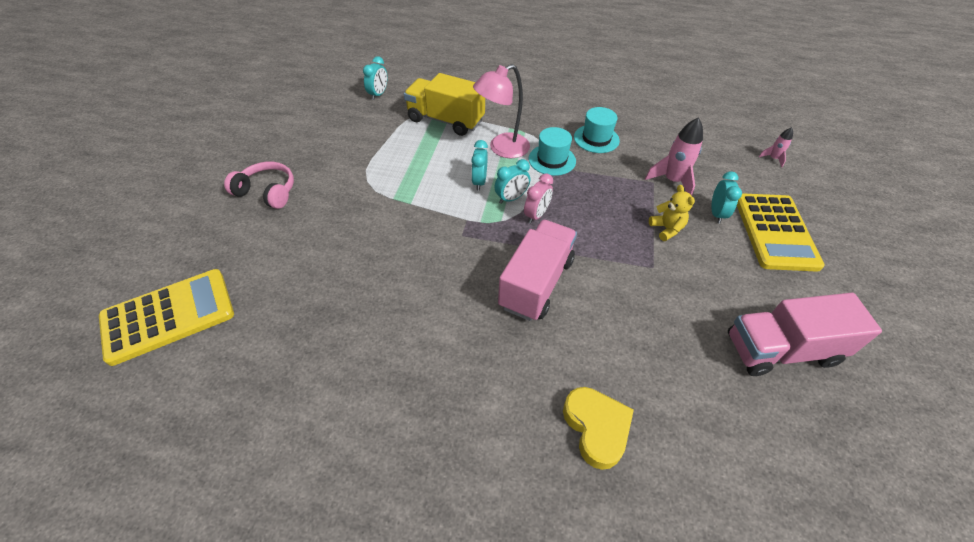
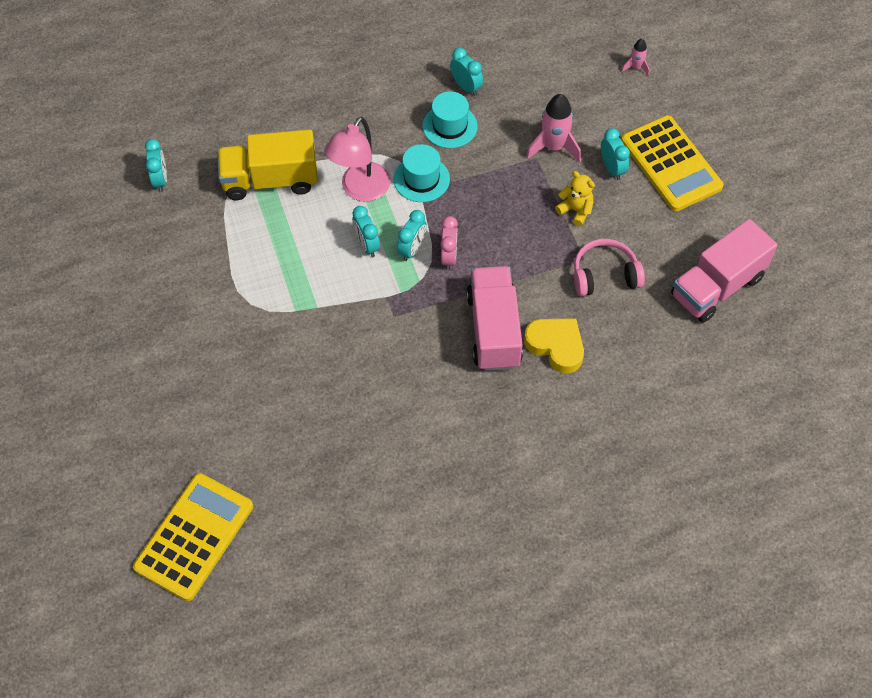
camera: 30 degrees left, 10 degrees up
(267, 192) = (157, 371): pink headphones -> pink headphones (604, 275)
(596, 428) = (611, 427): yellow heart -> yellow heart (556, 346)
(624, 122) = (466, 87): none -> turquoise clock

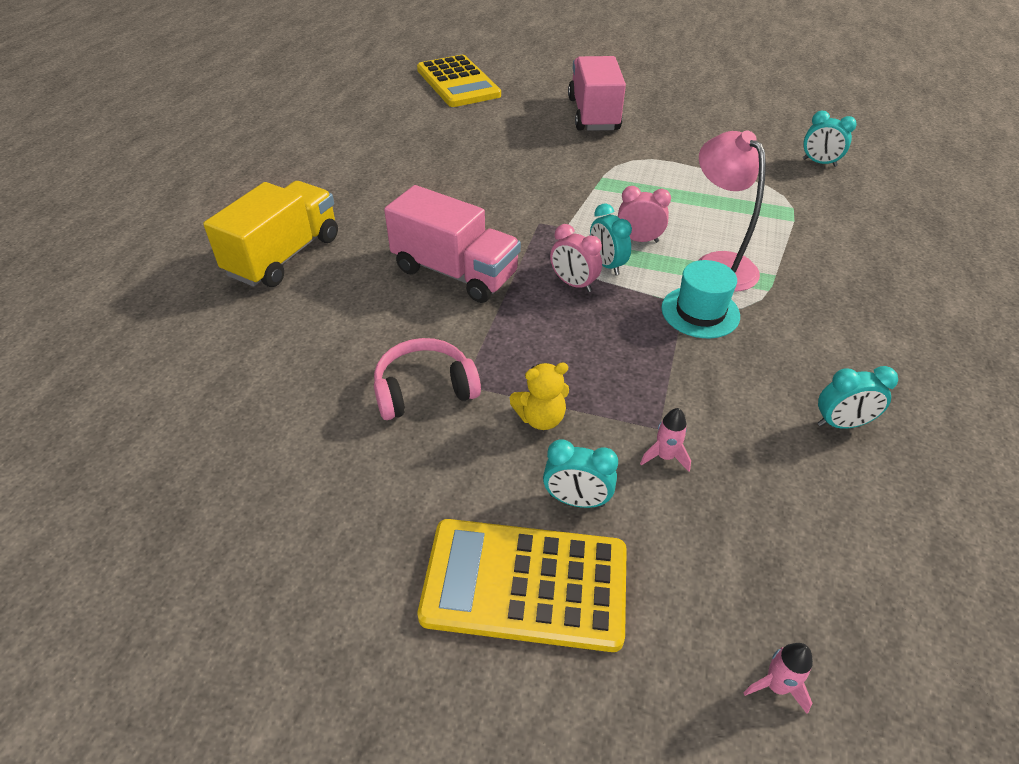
camera: 125 degrees right, 15 degrees down
(270, 180) = (775, 216): yellow truck -> yellow truck (284, 256)
(367, 245) = (639, 240): turquoise clock -> pink clock
(450, 126) = (773, 373): turquoise hat -> none
(553, 147) = (665, 456): pink rocket -> pink rocket, size x0.53
(556, 346) = (387, 303): yellow heart -> none
(604, 275) = (424, 390): pink headphones -> pink headphones turned 135 degrees counterclockwise
(717, 286) = (287, 491): pink truck -> pink truck (593, 114)

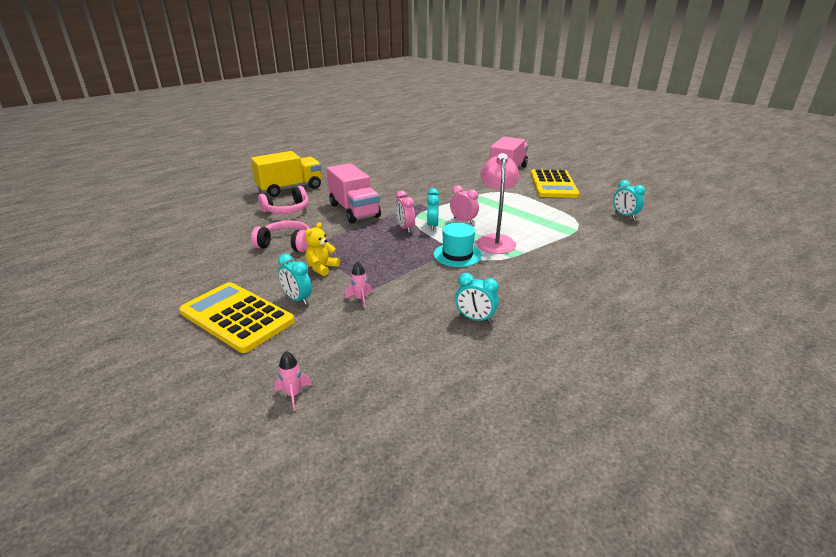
camera: 30 degrees right, 15 degrees down
(336, 310) = (287, 210): none -> pink headphones
(458, 83) = (450, 148): yellow calculator -> yellow calculator (553, 185)
(541, 418) = (322, 268): yellow teddy bear -> yellow teddy bear turned 105 degrees clockwise

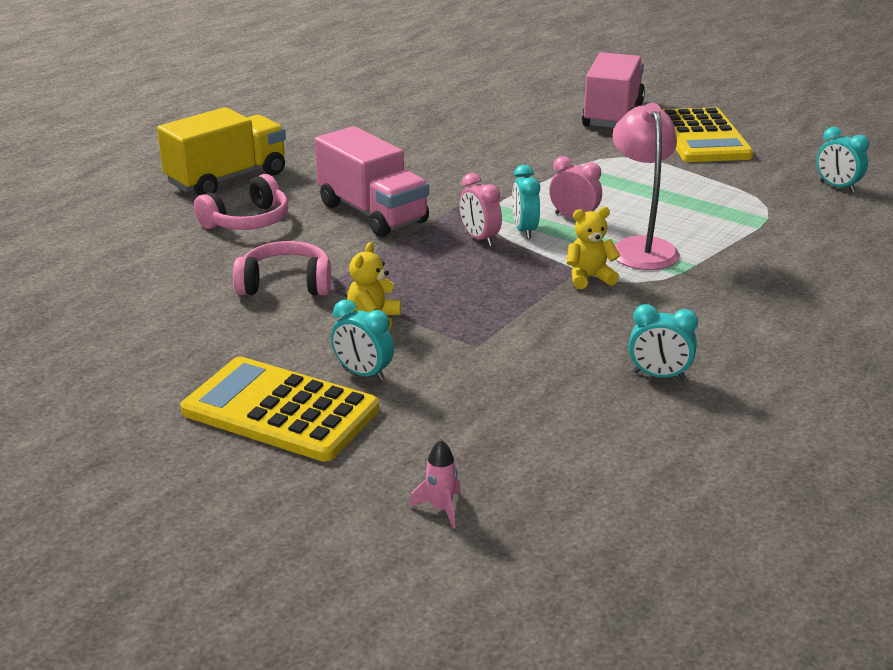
camera: 10 degrees left, 0 degrees up
(360, 299) = (466, 363): pink rocket -> none
(457, 255) = (589, 278): turquoise hat -> yellow teddy bear

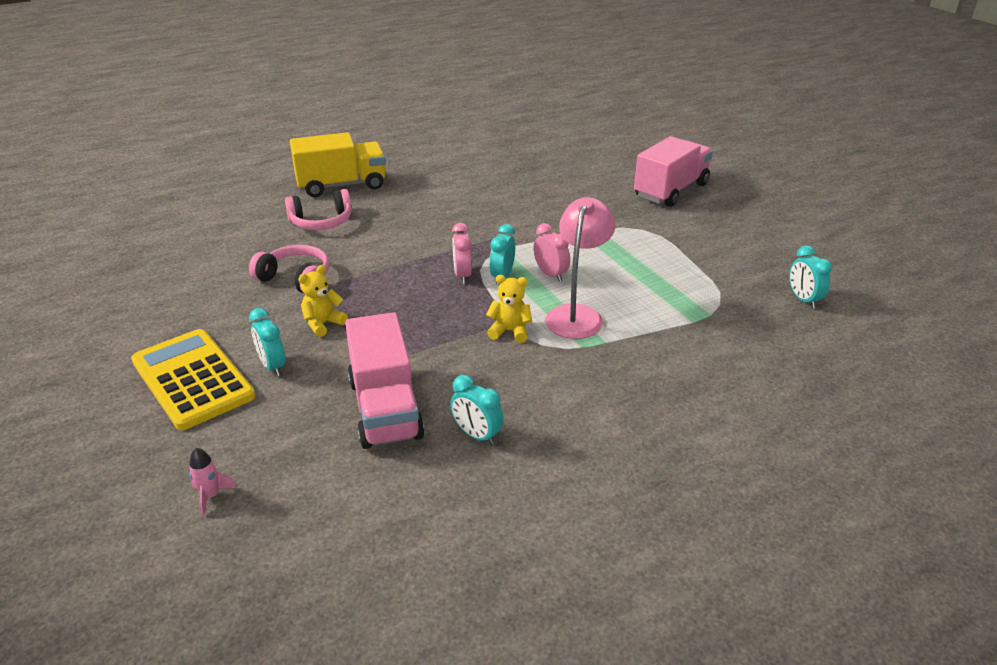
camera: 25 degrees right, 5 degrees up
(372, 213) = (408, 235): pink truck -> pink truck (385, 409)
(702, 137) = (726, 226): yellow calculator -> none

